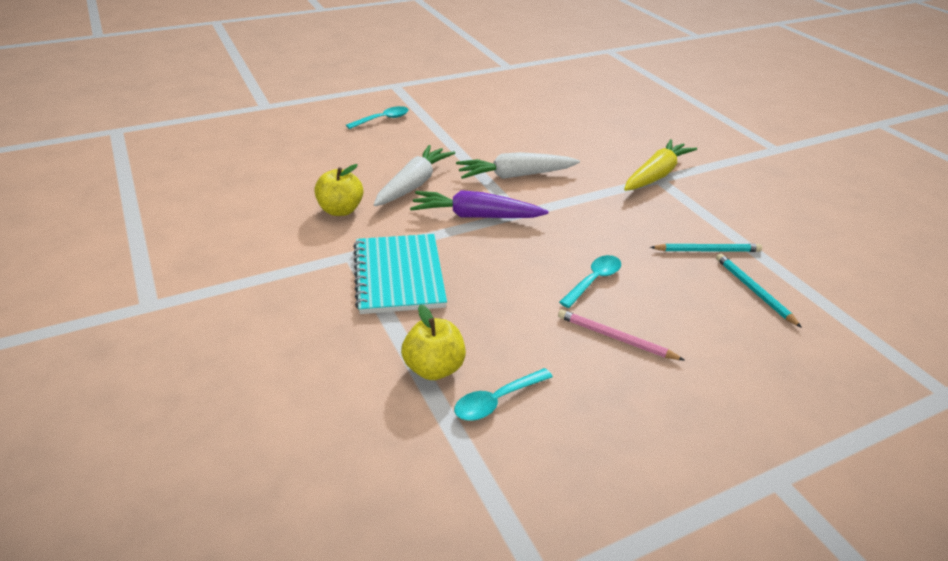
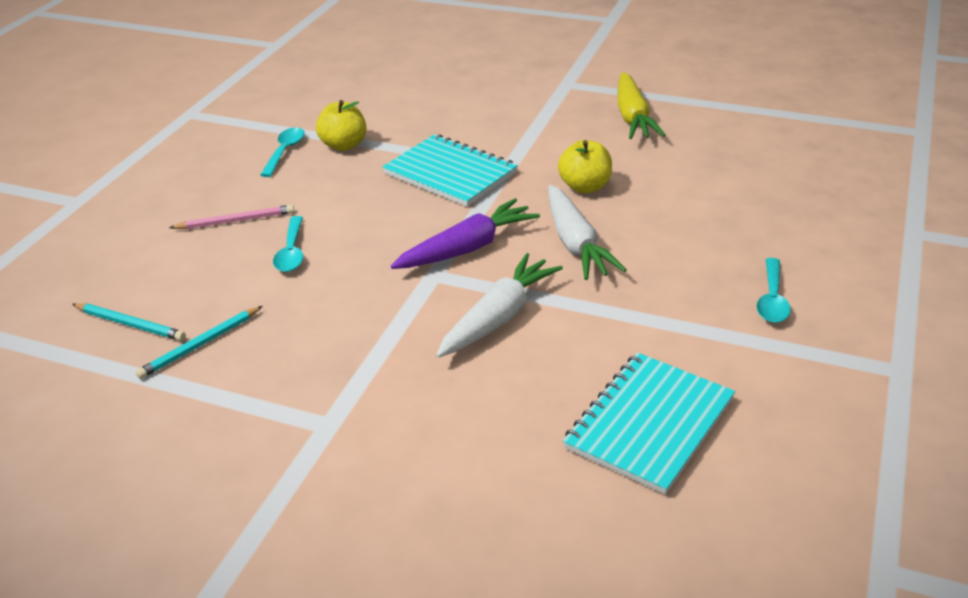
camera: 140 degrees right, 0 degrees up
(515, 116) = (649, 424): none -> turquoise notebook
(656, 175) = (336, 430): yellow carrot -> yellow carrot (633, 117)

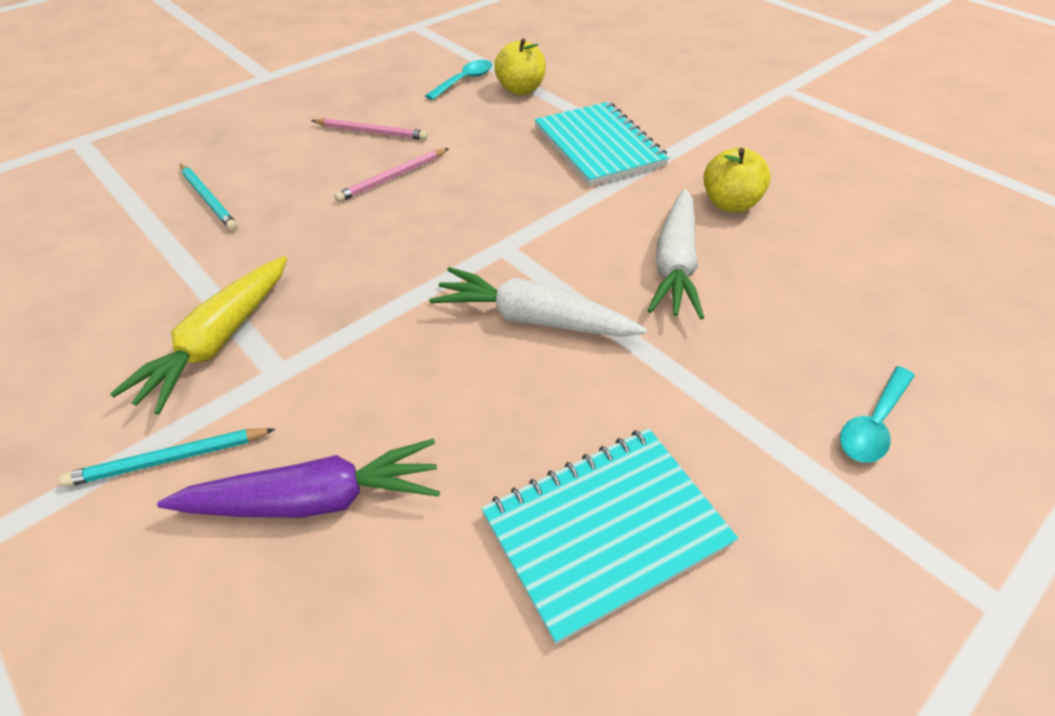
camera: 25 degrees right, 10 degrees up
(200, 345) = (244, 241): turquoise pencil -> turquoise pencil (169, 460)
(291, 252) = (393, 177): turquoise spoon -> pink pencil
(468, 248) = (558, 230): purple carrot -> purple carrot (315, 499)
(499, 317) = (533, 319): white carrot -> white carrot turned 135 degrees counterclockwise
(633, 117) = (836, 143): yellow carrot -> yellow carrot (218, 342)

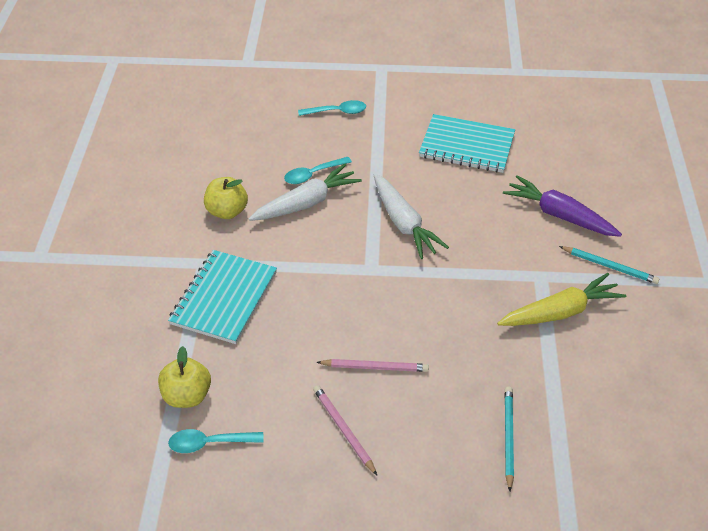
camera: 135 degrees left, 0 degrees up
(727, 301) = (313, 174): none -> turquoise spoon

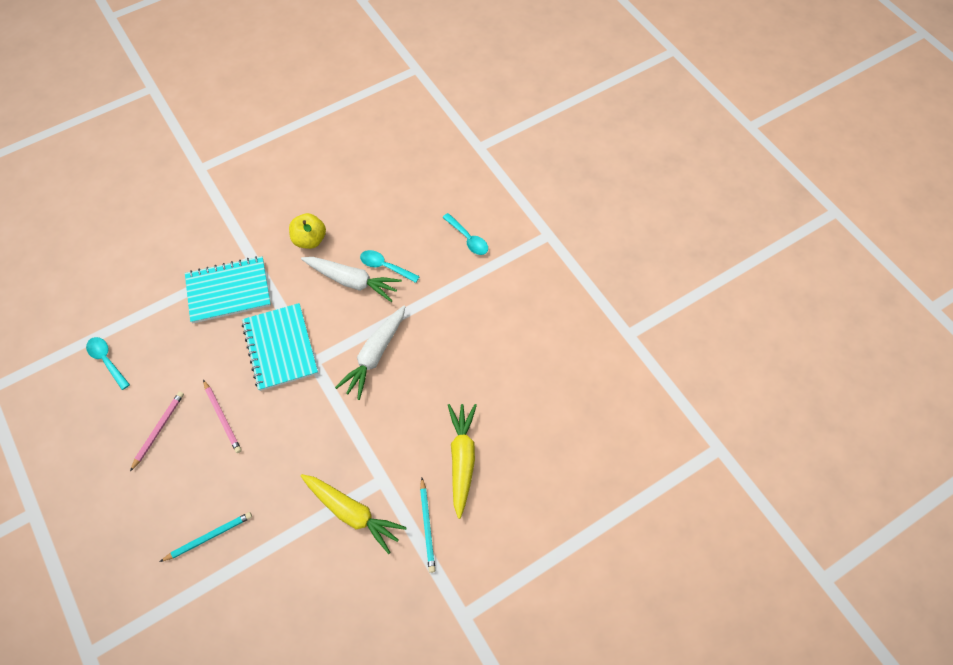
camera: 55 degrees right, 15 degrees up
(187, 395) = (136, 324): yellow apple -> none
(467, 146) = (497, 349): turquoise notebook -> turquoise notebook (280, 348)
(559, 215) = (462, 459): purple carrot -> yellow carrot

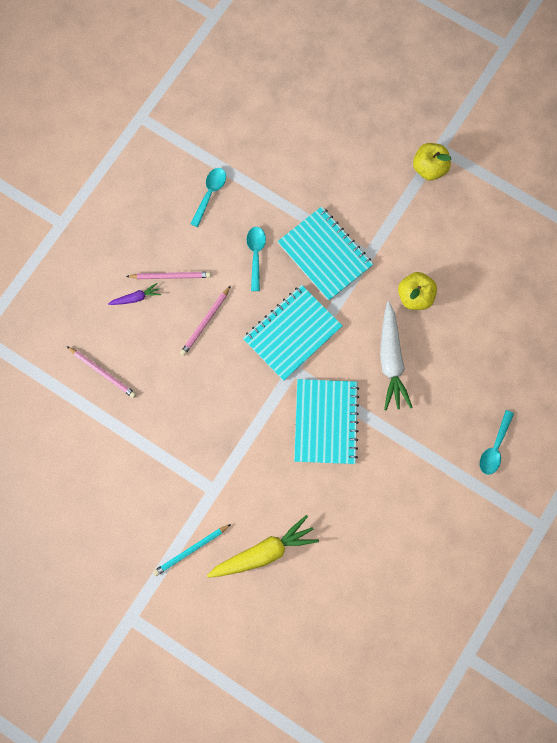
camera: 65 degrees right, 15 degrees up
(157, 471) = (136, 298): none -> purple carrot
(209, 537) = (103, 372): turquoise pencil -> pink pencil
(211, 182) = (429, 168): none -> yellow apple
(352, 513) = (174, 480): yellow carrot -> none
(375, 355) = (325, 422): white carrot -> turquoise notebook
(385, 266) = (422, 383): turquoise spoon -> turquoise spoon (256, 255)

